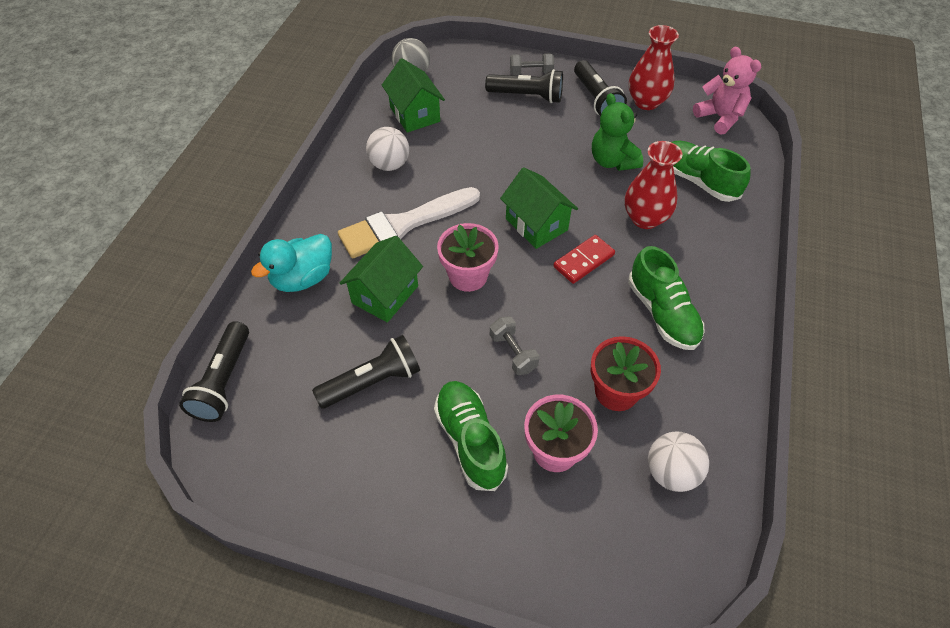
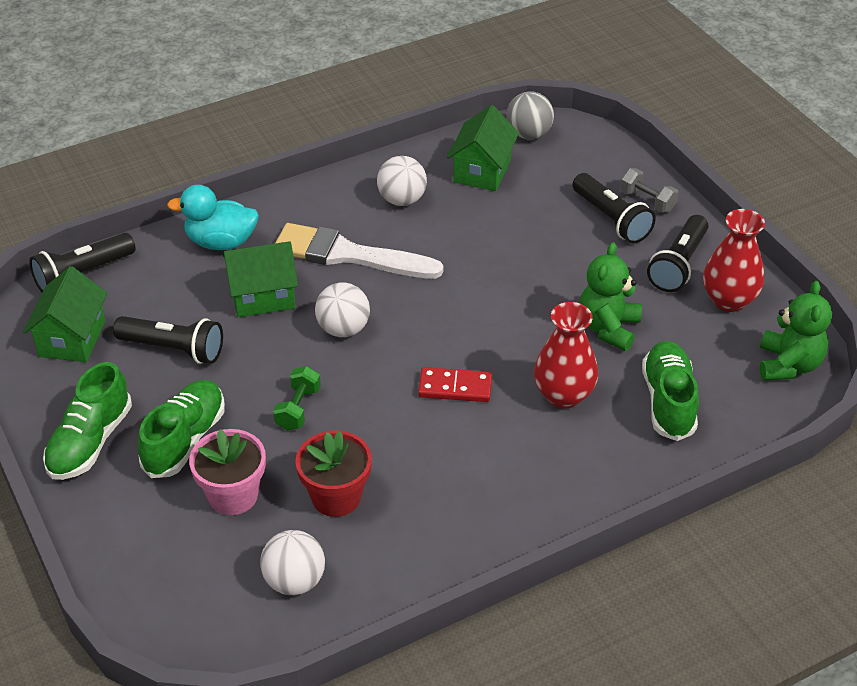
camera: 45 degrees right, 10 degrees down
(468, 276) = (343, 329): pink flower pot -> white ball
(513, 353) = (298, 409): grey dumbbell -> green dumbbell
(536, 224) = (457, 331): green house -> green house (72, 338)
(662, 313) = (461, 475): green shoe -> green shoe (90, 442)
(720, 117) = (788, 365): pink teddy bear -> green teddy bear

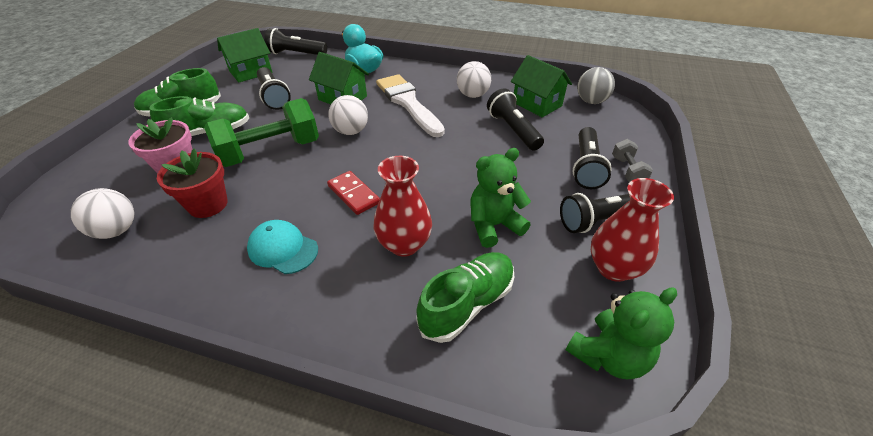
camera: 45 degrees right, 0 degrees up
(298, 409) = (270, 152): green dumbbell -> green dumbbell, size x2.11
(474, 474) = (283, 249): none -> turquoise cap
(482, 171) = (537, 104): green house -> green house turned 75 degrees clockwise
(500, 219) = (513, 130): none -> black flashlight

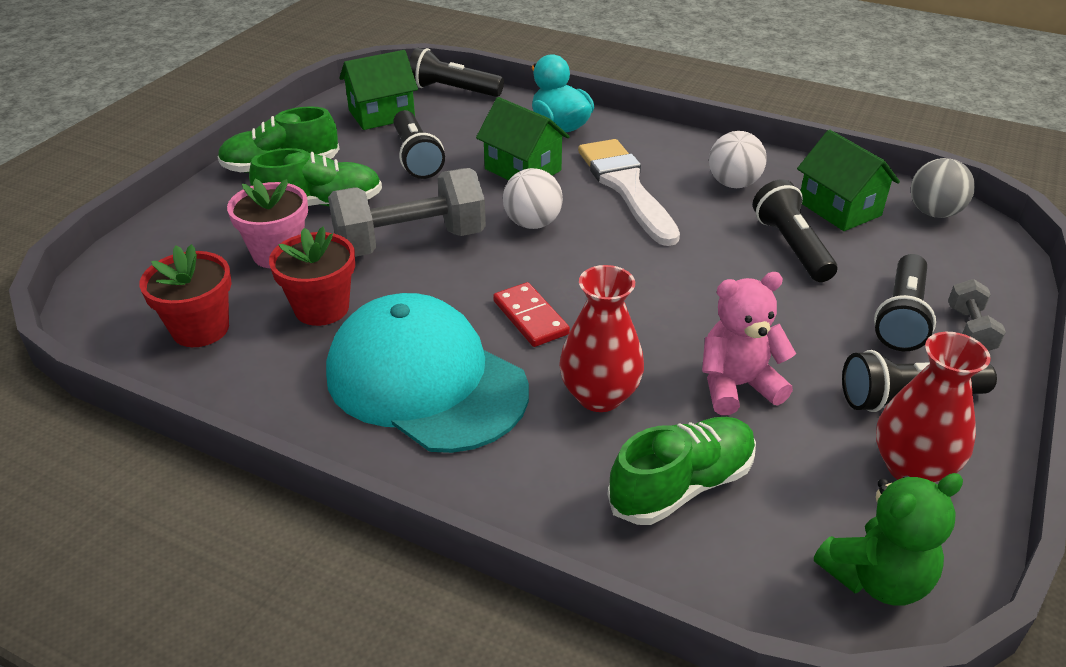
camera: 10 degrees right, 5 degrees down
(117, 230) = (200, 329): white ball -> red flower pot
(270, 152) = (410, 242): green dumbbell -> grey dumbbell
(283, 249) = (426, 381): turquoise cap -> turquoise cap, size x2.07
(494, 225) = (737, 386): green teddy bear -> pink teddy bear

